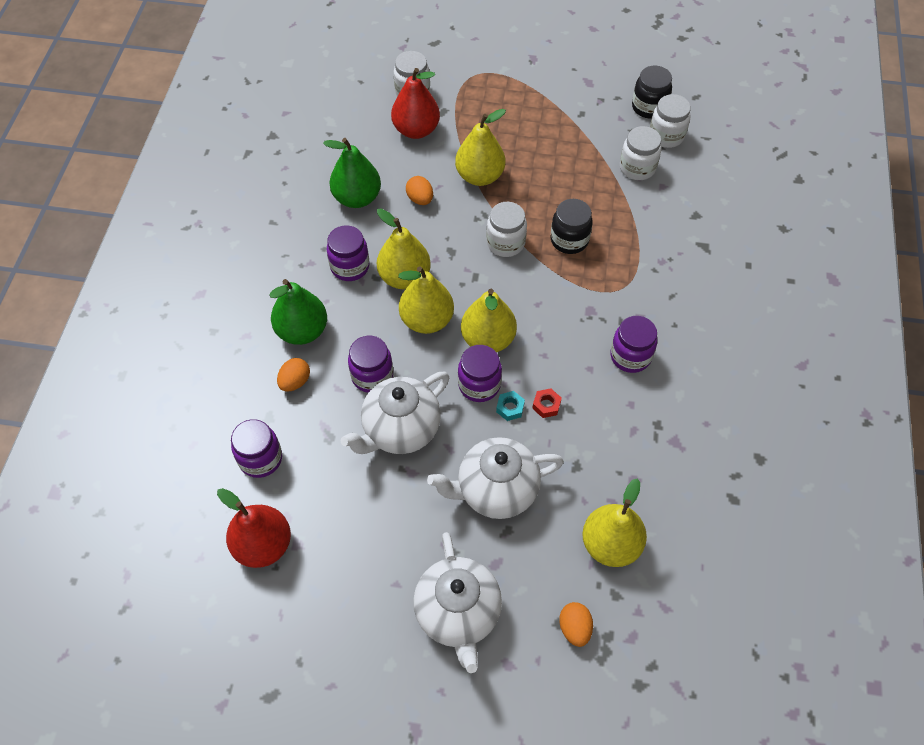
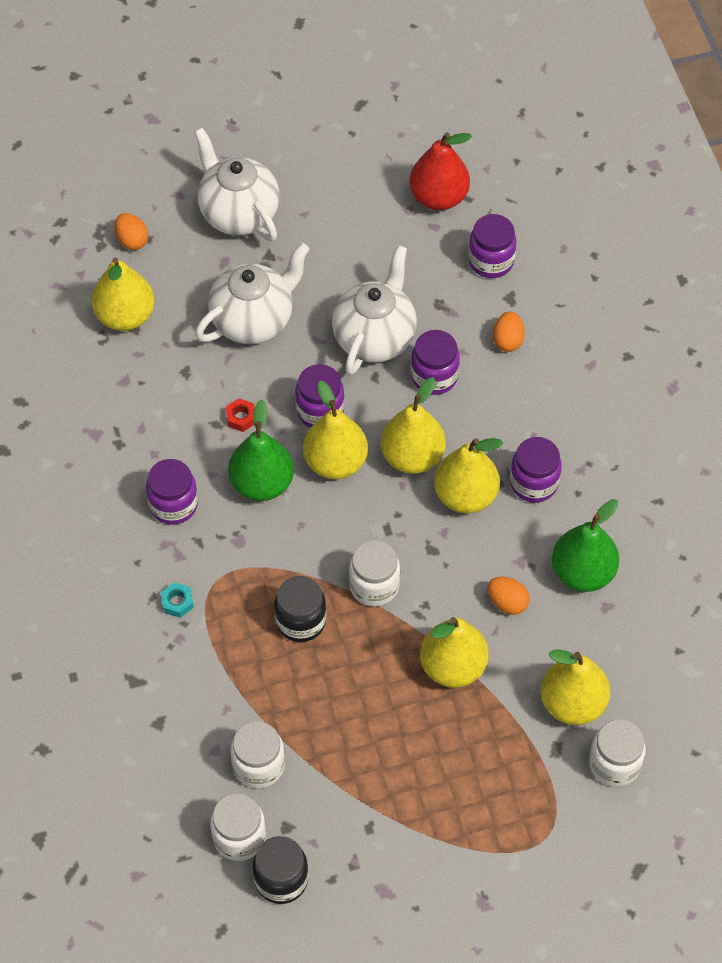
camera: 155 degrees right, 0 degrees up
(302, 331) = (536, 392): green pear -> green pear (262, 483)
(416, 130) = (572, 703): red pear -> yellow pear
(510, 408) = (277, 400): turquoise nut -> turquoise nut (177, 602)

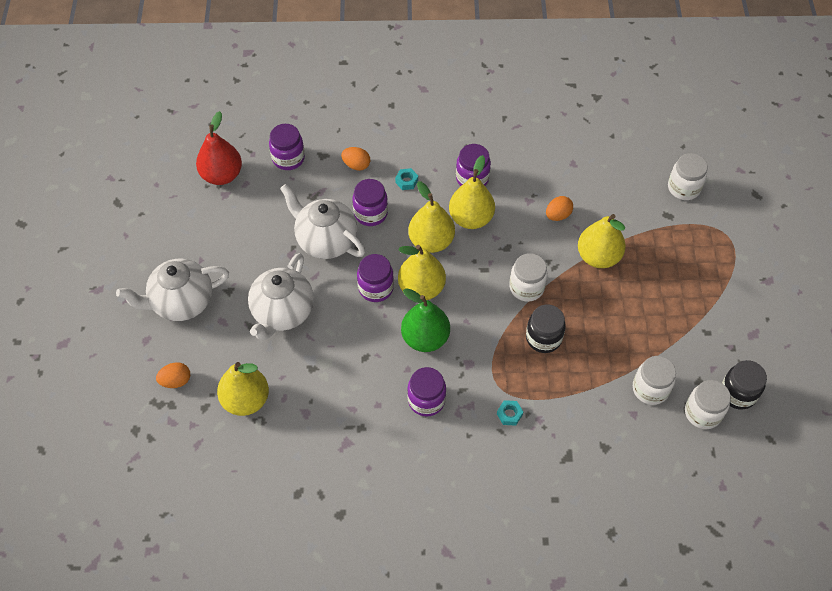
camera: 75 degrees left, 0 degrees up
(241, 418) = (365, 339): red nut -> none
(254, 320) = (282, 313): white teapot -> white teapot turned 135 degrees counterclockwise
(501, 405) = (406, 181): none -> turquoise nut
(572, 703) = (638, 198): yellow pear -> none
(583, 573) = (546, 169): green pear -> none

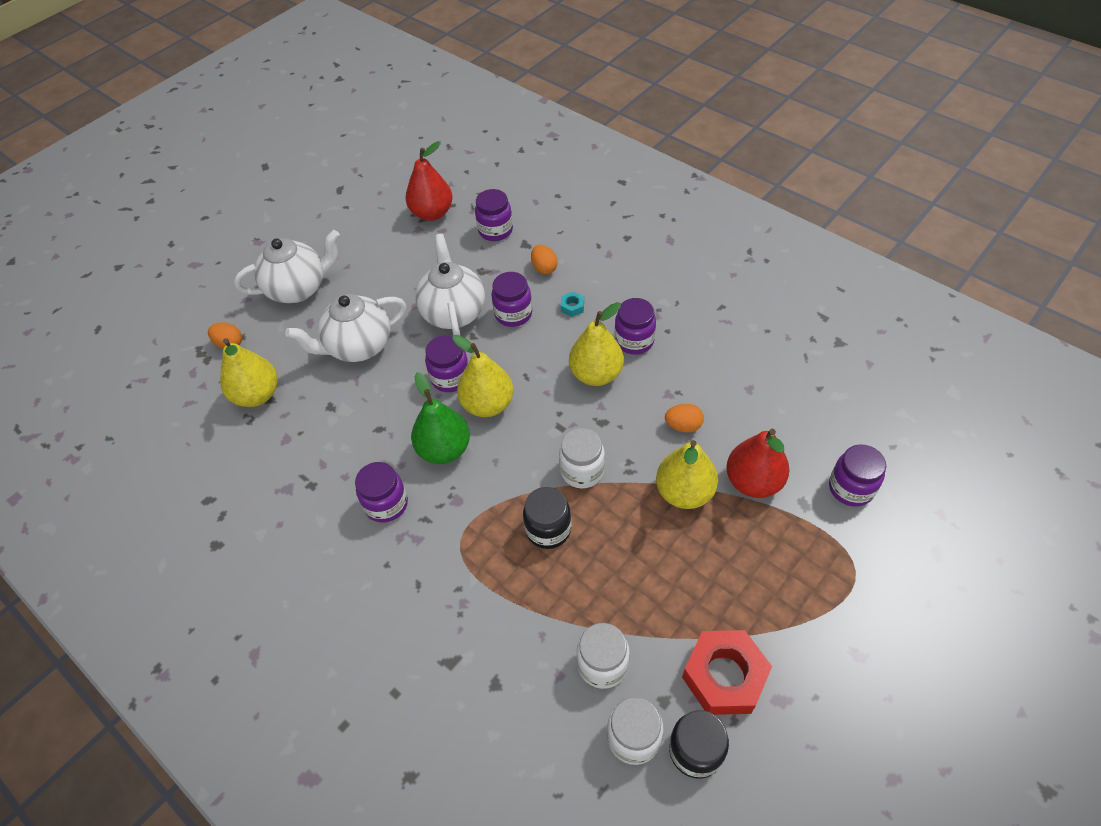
camera: 45 degrees right, 5 degrees down
(181, 302) = (299, 288): white teapot -> white teapot turned 135 degrees clockwise
(431, 241) = (539, 370): yellow pear -> none
(509, 414) = (441, 575): turquoise nut -> none
(629, 222) = (753, 481): none -> red pear
(683, 188) = (851, 488): white jar -> purple jar
(716, 344) = (724, 676): none -> red nut

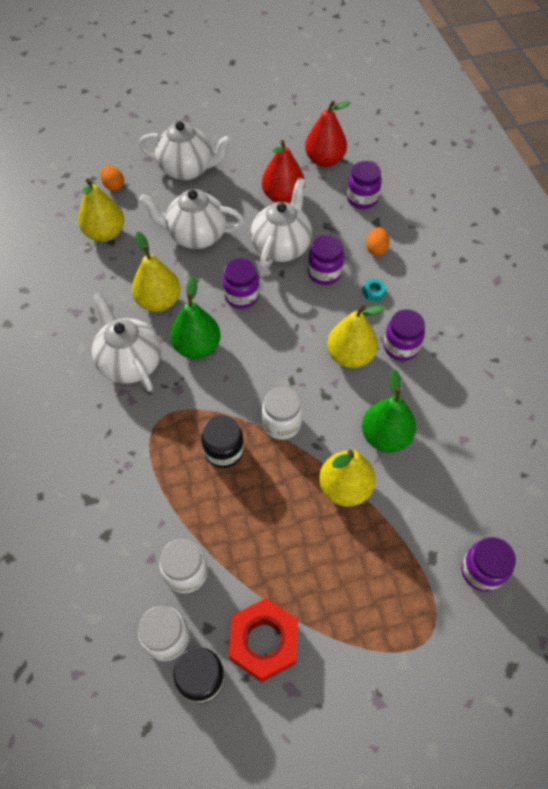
camera: 30 degrees right, 5 degrees up
(386, 504) = (130, 362): purple jar -> white teapot
(488, 404) = (252, 332): yellow pear -> yellow pear (159, 301)
(683, 426) = (385, 436): orange egg -> green pear
(753, 481) = (405, 514): red pear -> red pear (283, 196)

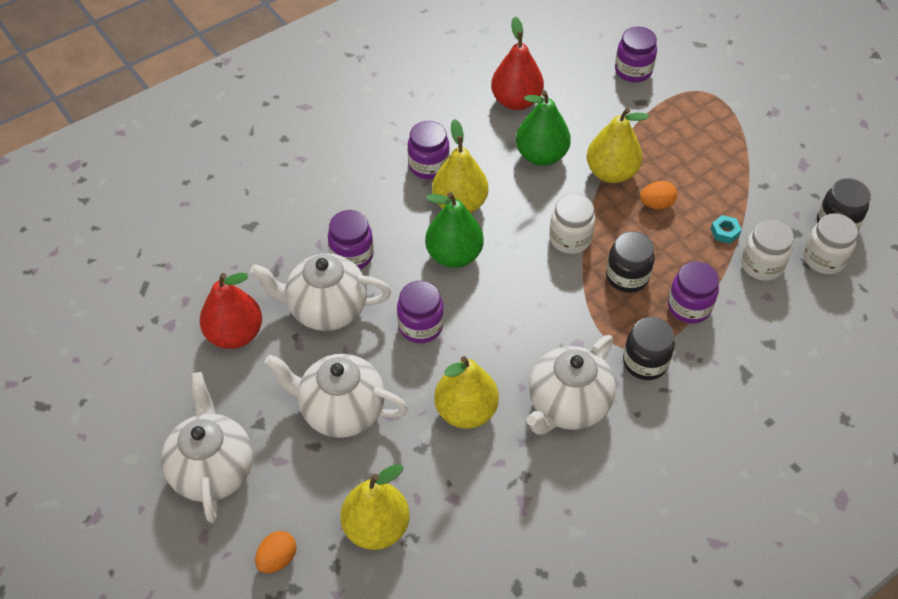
camera: 110 degrees left, 5 degrees down
(138, 429) = (645, 362): none -> black jar
(196, 236) = (340, 410): white teapot -> white teapot turned 120 degrees clockwise
(197, 347) = (513, 345): green pear -> green pear (454, 255)
(264, 642) = (781, 191): red nut -> none
(324, 160) = (149, 306): red pear -> red pear (516, 101)
(362, 199) = (214, 249): purple jar -> purple jar (689, 307)
(374, 292) = (363, 204): turquoise nut -> turquoise nut (724, 232)
(376, 249) = (296, 216): orange egg -> orange egg (656, 204)

